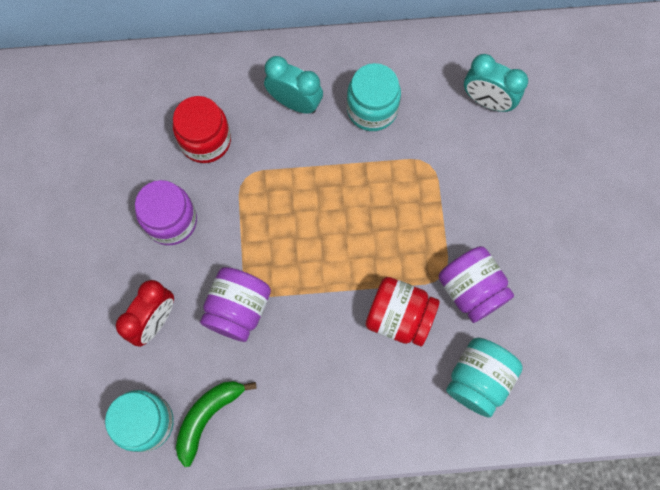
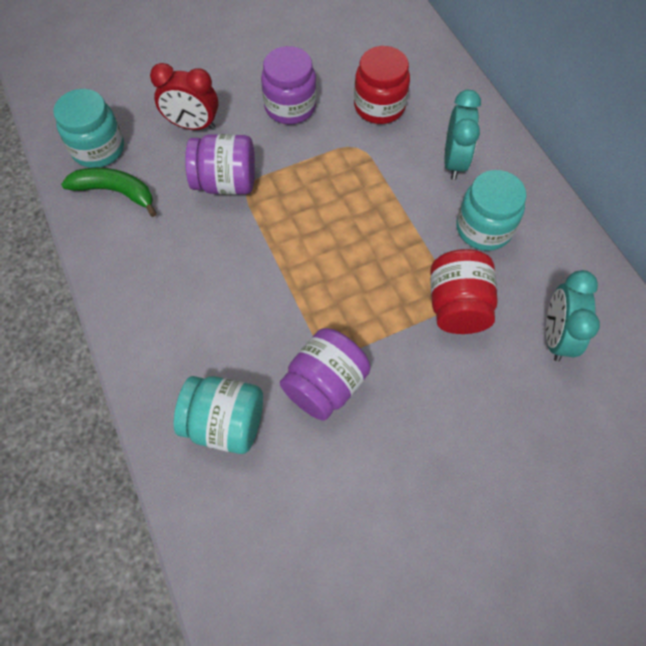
camera: 70 degrees right, 10 degrees down
(399, 317) = (268, 322): red jar -> red jar (457, 306)

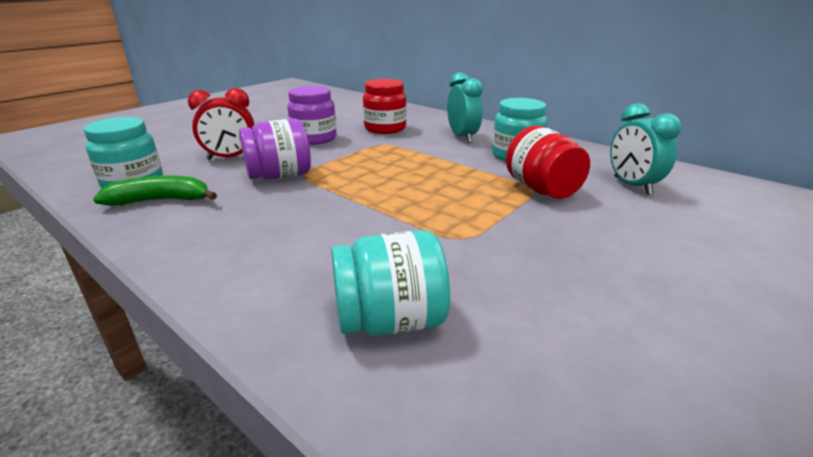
camera: 25 degrees left, 35 degrees down
(325, 385) = (478, 259): purple jar -> none

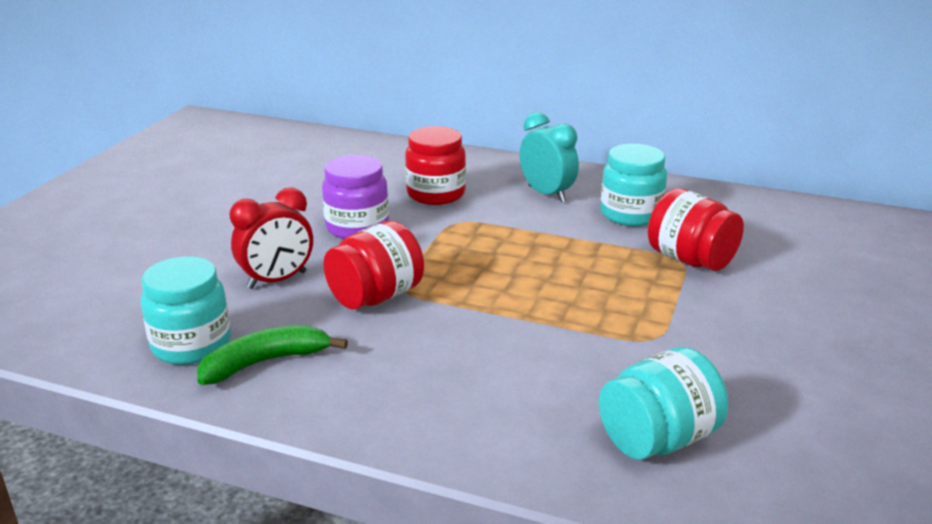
camera: 20 degrees left, 0 degrees up
(279, 176) = (376, 296): purple jar -> red jar
(632, 186) = (775, 237): turquoise clock -> none

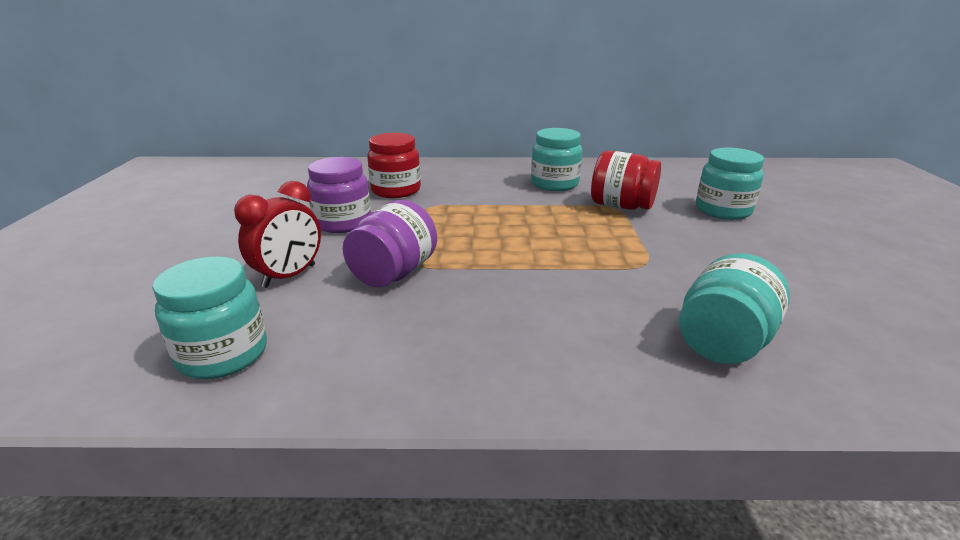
camera: 20 degrees left, 0 degrees up
(265, 362) = (316, 354): green banana -> none
(376, 296) = (394, 273): red jar -> purple jar
(547, 194) = (483, 179): turquoise clock -> none
(820, 288) = (723, 210): none -> turquoise jar

